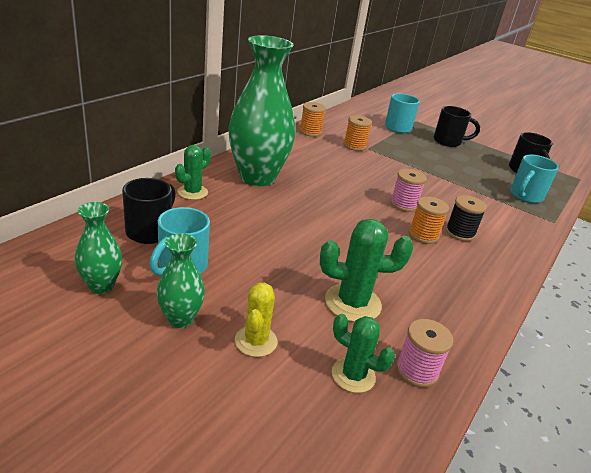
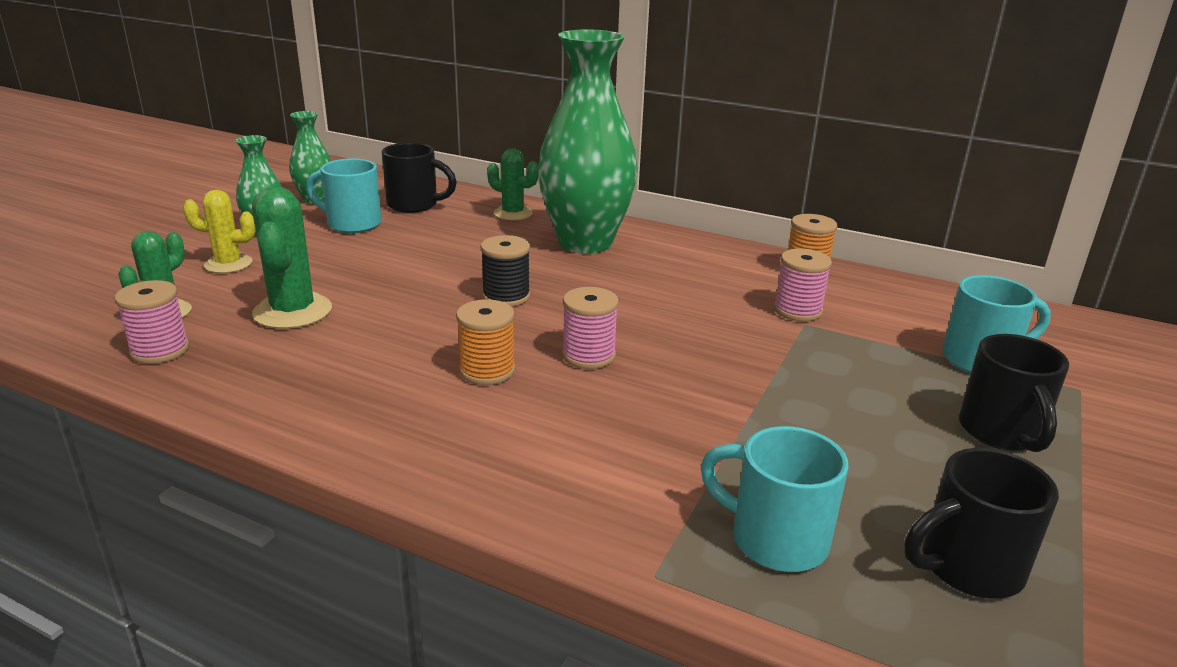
camera: 85 degrees right, 5 degrees down
(354, 146) = (797, 310): orange spool -> pink spool
(460, 233) = (514, 411): black spool -> black spool (506, 297)

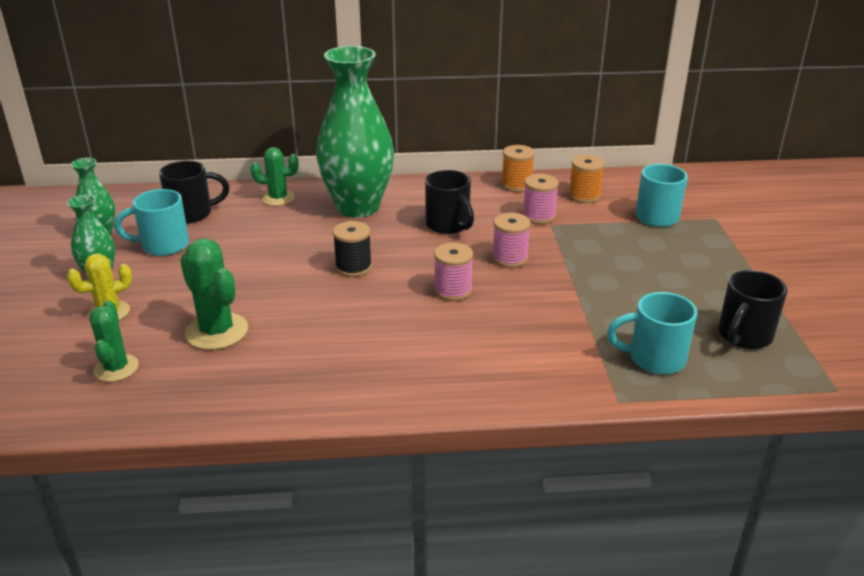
camera: 30 degrees left, 5 degrees up
(160, 350) = (158, 396): pink spool -> pink spool (509, 258)
(487, 370) = (404, 324): orange spool -> orange spool (584, 196)
(1001, 433) = (701, 258): black mug -> black mug (448, 225)

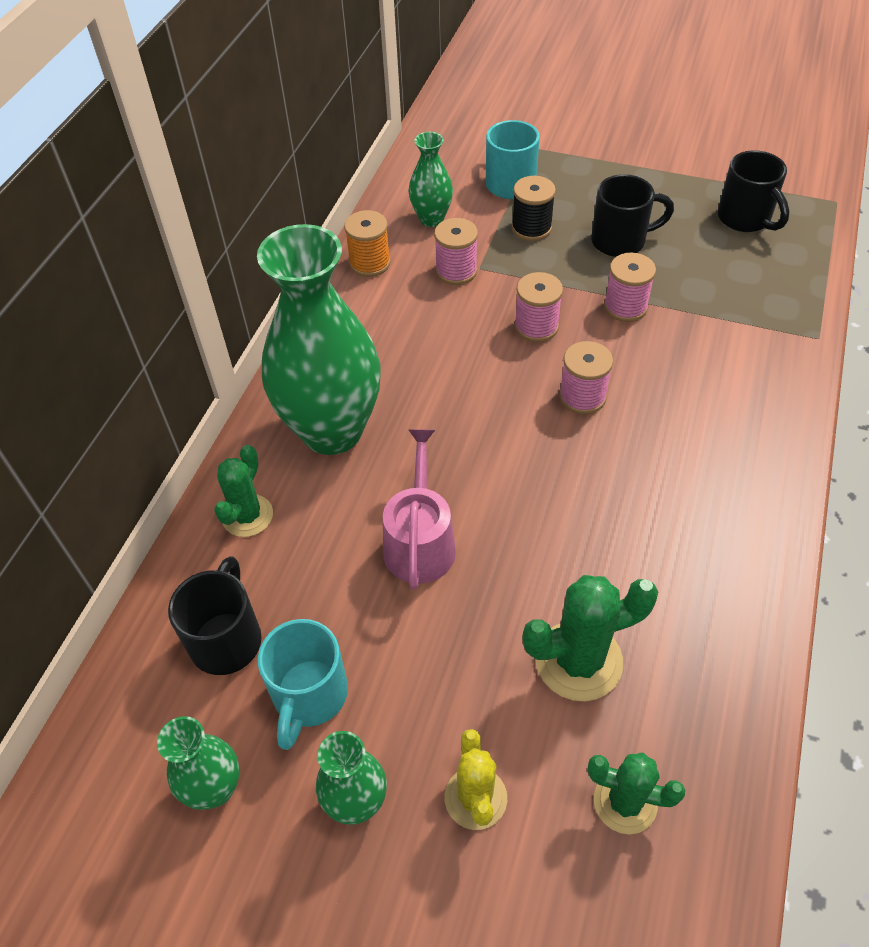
camera: 65 degrees left, 20 degrees up
(286, 255) = (419, 542): none -> pink watering can
(353, 267) = (487, 475): black spool -> black spool (531, 228)
(448, 225) = (432, 355): black mug -> black mug (620, 241)
(566, 292) = (625, 307): none -> pink spool
(584, 196) = (431, 219): orange spool -> green vase
(654, 359) = (761, 289): turquoise mug -> none

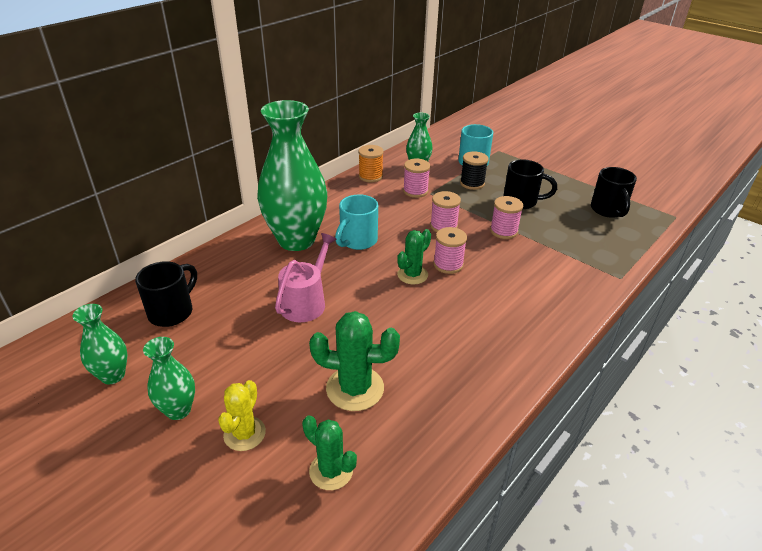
camera: 20 degrees right, 15 degrees down
(247, 516) = (225, 263): green cactus -> green cactus (412, 275)
(309, 696) = (193, 351): turquoise mug -> turquoise mug (357, 241)

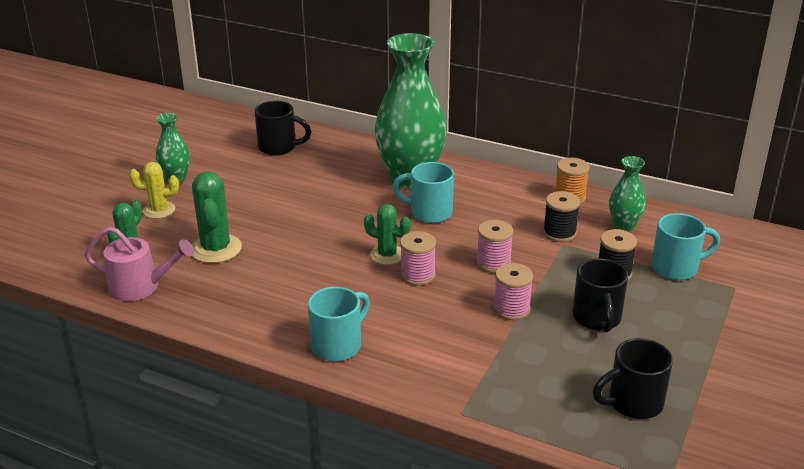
camera: 75 degrees right, 5 degrees down
(113, 375) = (203, 145): green vase -> none
(306, 302) = (317, 204): pink watering can -> pink watering can (140, 286)
(415, 191) = (559, 233): pink spool -> black spool
(536, 325) = (338, 345): none -> turquoise mug

